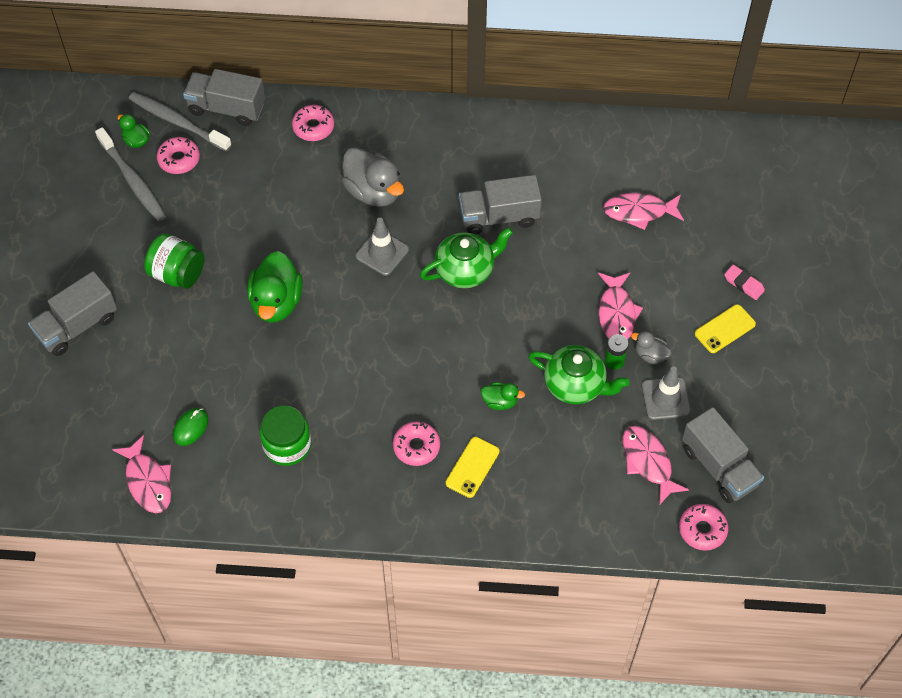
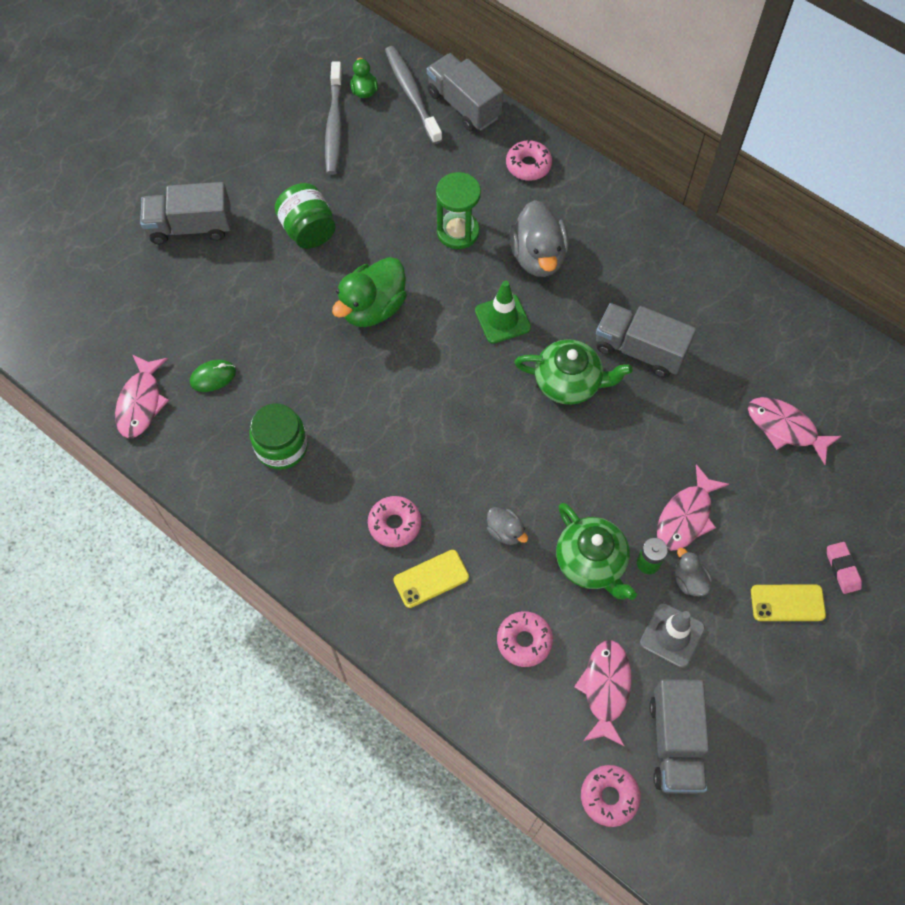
camera: 35 degrees right, 5 degrees up
(179, 159) = (387, 128): pink donut -> pink donut (524, 641)
(298, 208) = (458, 232): none -> green hourglass
(382, 253) = (502, 319): grey traffic cone -> green traffic cone
(500, 401) = (505, 531): green duck -> grey duck

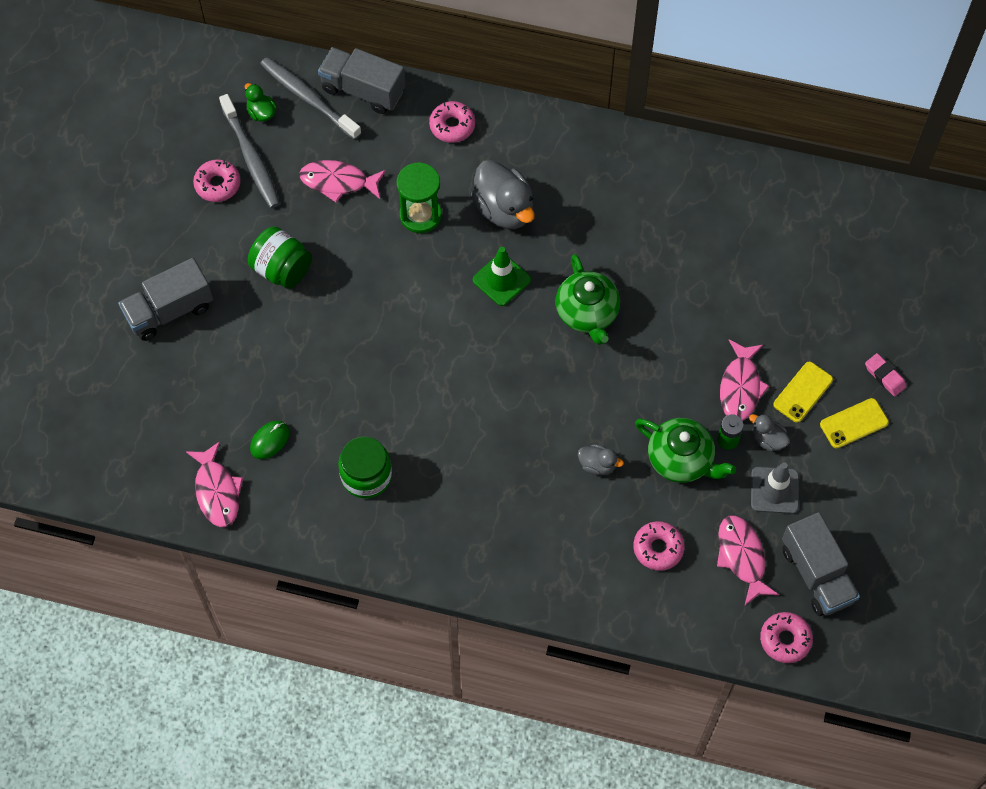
camera: 25 degrees left, 0 degrees up
(373, 308) = (380, 317): green duck -> none
(394, 524) = (500, 499): pink donut -> pink donut (217, 184)
(431, 579) = (555, 531): yellow phone -> yellow phone (803, 392)
(568, 382) = (587, 313): green teapot -> green teapot turned 90 degrees clockwise
(639, 350) = (634, 258): grey truck -> none
(785, 428) = (787, 276): pink fish -> pink fish (338, 182)

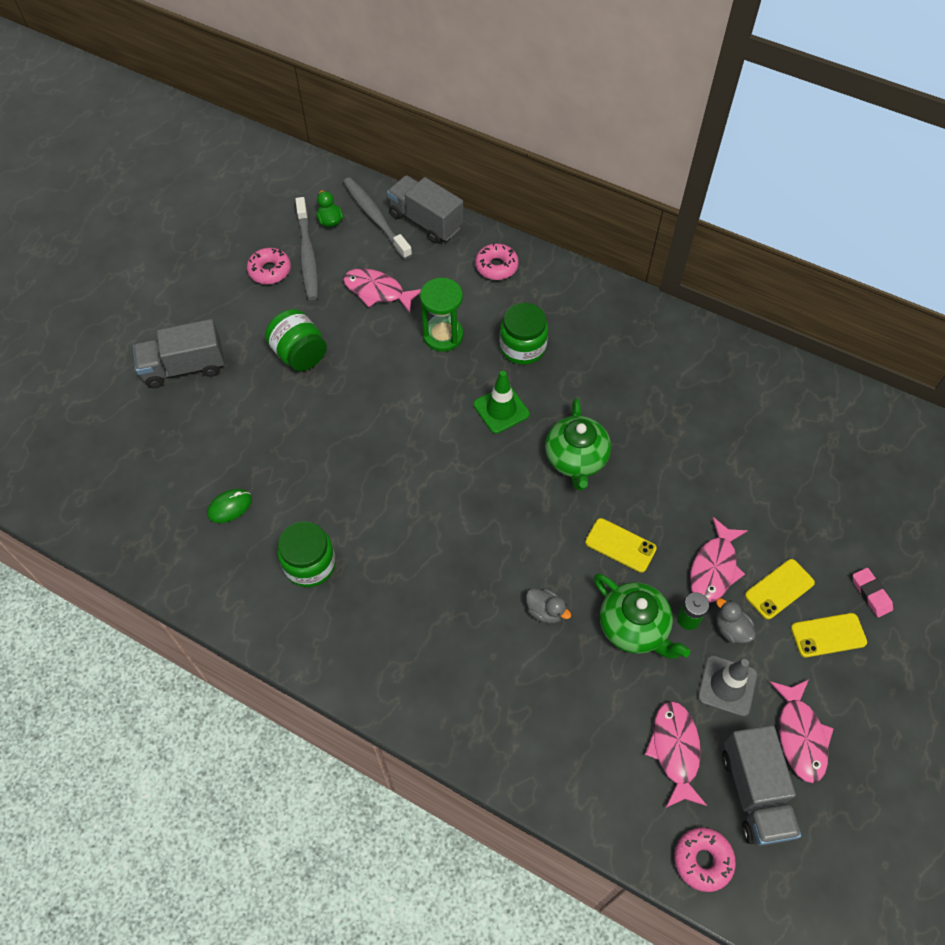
camera: 15 degrees right, 5 degrees down
(217, 491) = (161, 543): pink fish -> pink fish (800, 735)
(504, 209) = (522, 347): grey duck -> green jar
(650, 387) = (620, 545): none -> yellow phone
(658, 548) = (585, 717): pink donut -> none

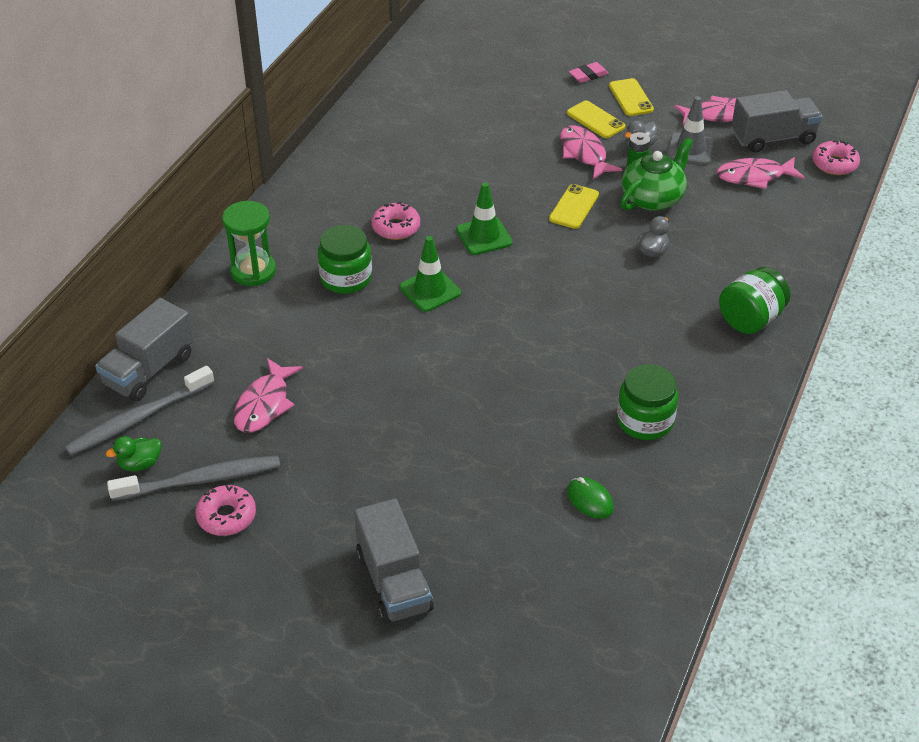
camera: 95 degrees left, 15 degrees down
(299, 354) = (366, 466): green jar -> green jar (750, 319)
(443, 335) = (332, 342): green hourglass -> green hourglass (253, 271)
(496, 266) = (227, 304): pink donut -> pink donut (396, 227)
(576, 459) = (484, 236): green teapot -> green traffic cone
(714, 568) = (584, 153): pink fish -> pink fish turned 135 degrees counterclockwise

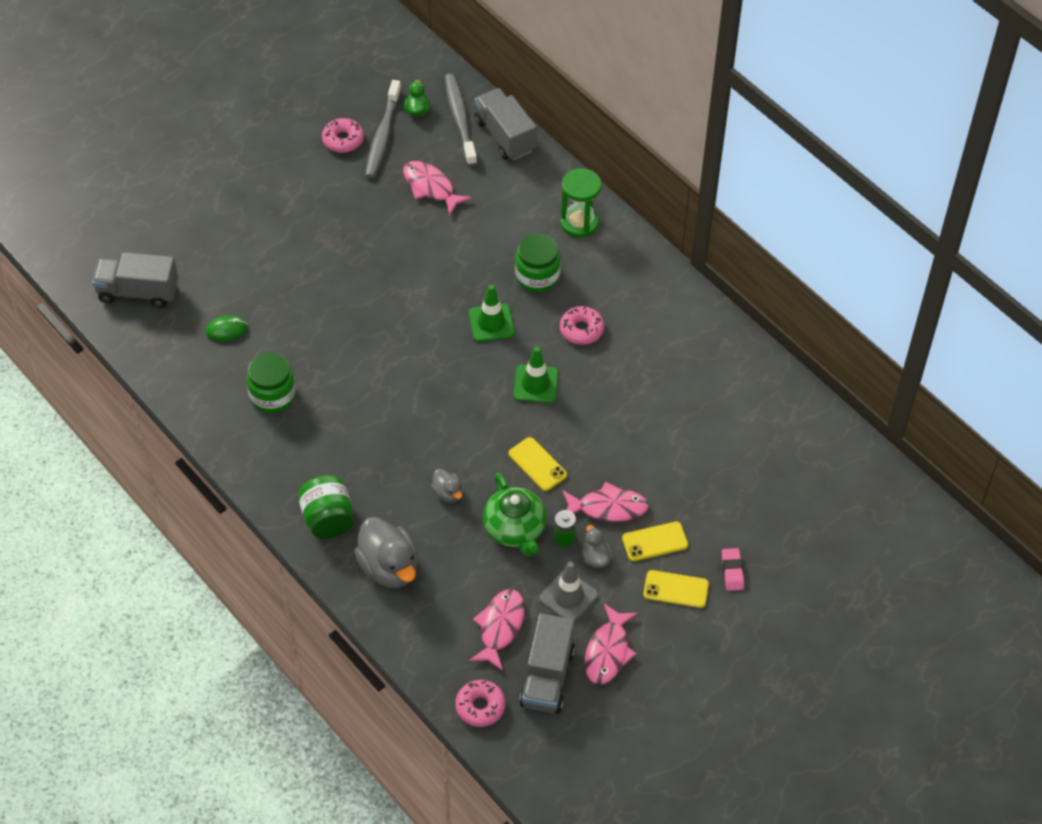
camera: 115 degrees right, 10 degrees up
(393, 582) = (234, 203): grey truck -> grey truck (138, 292)
(762, 260) = (389, 567): none -> grey duck

